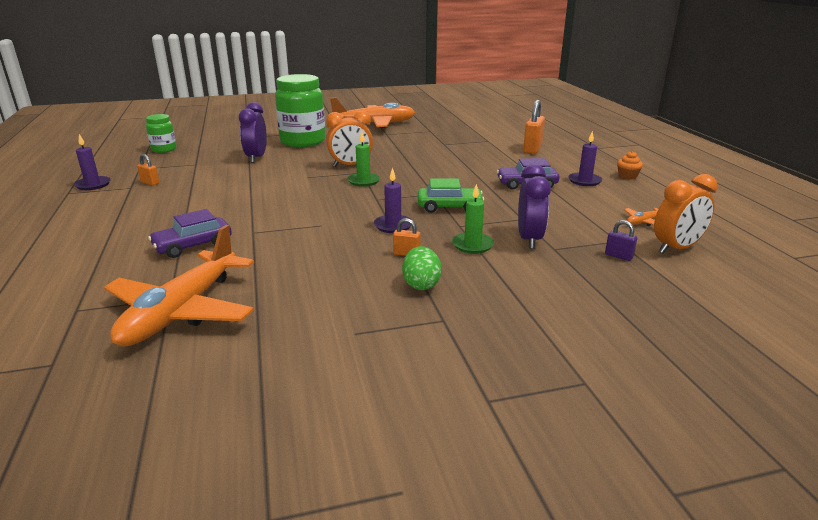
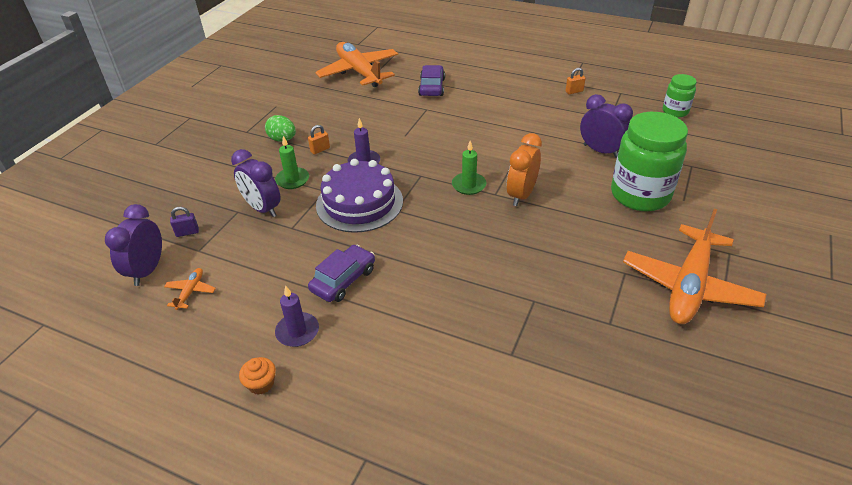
camera: 130 degrees right, 15 degrees up
(93, 185) = (592, 71): purple candle -> none
(449, 207) = (359, 203): green car -> purple cake
(532, 149) = (433, 373): orange padlock -> none
(676, 248) = (147, 270): orange clock -> purple clock

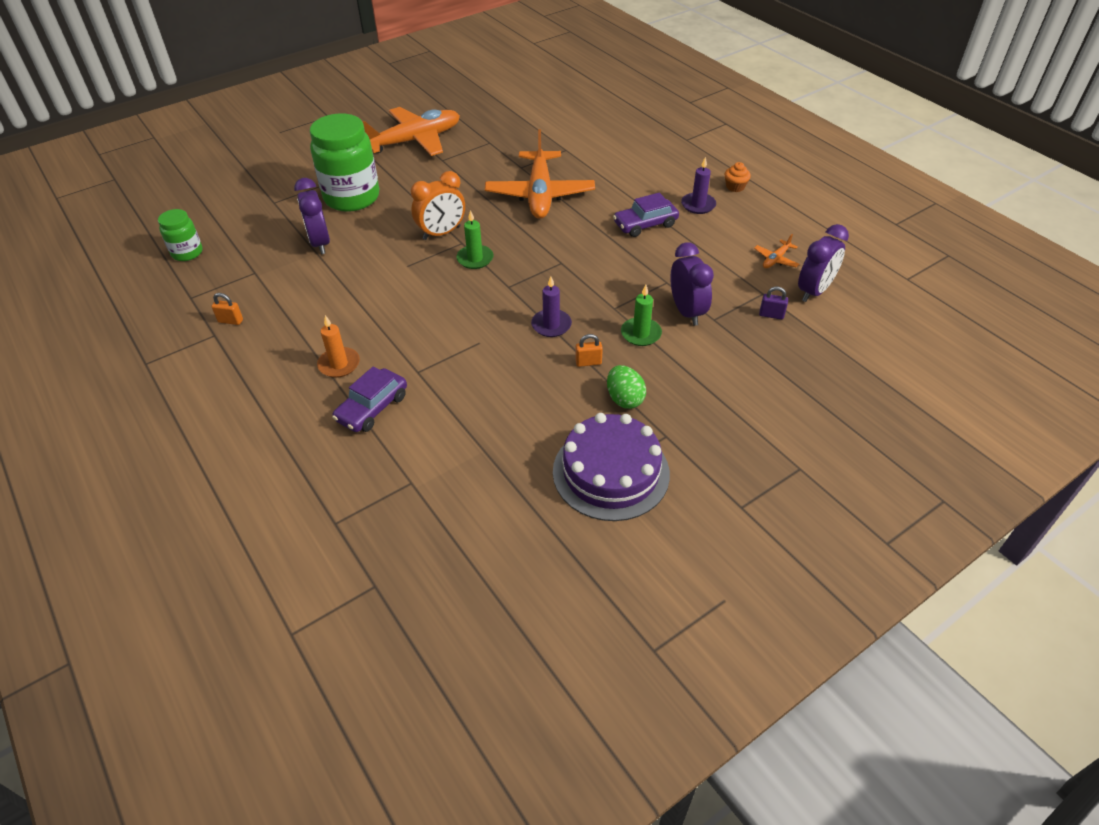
camera: 150 degrees left, 5 degrees up
(359, 72) = (436, 494): orange plane -> orange plane (540, 194)
(359, 203) = (589, 281): purple cake -> purple cake (611, 472)
(477, 96) = (339, 364): none -> orange candle

